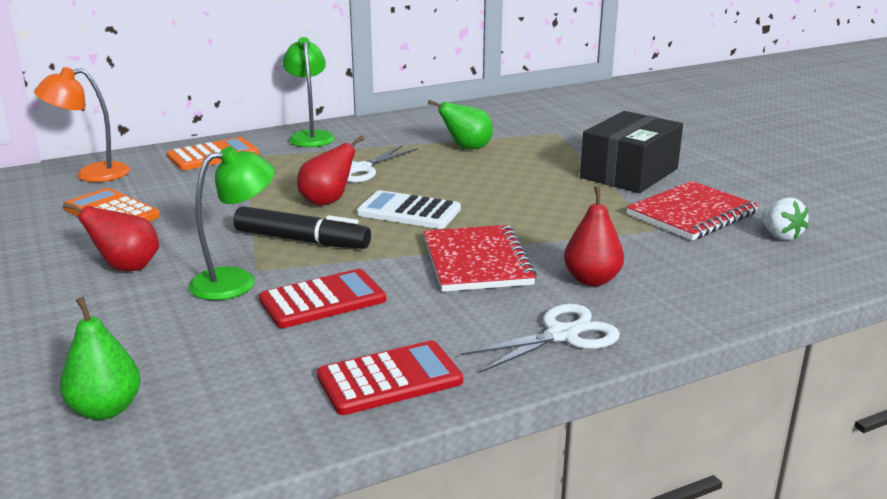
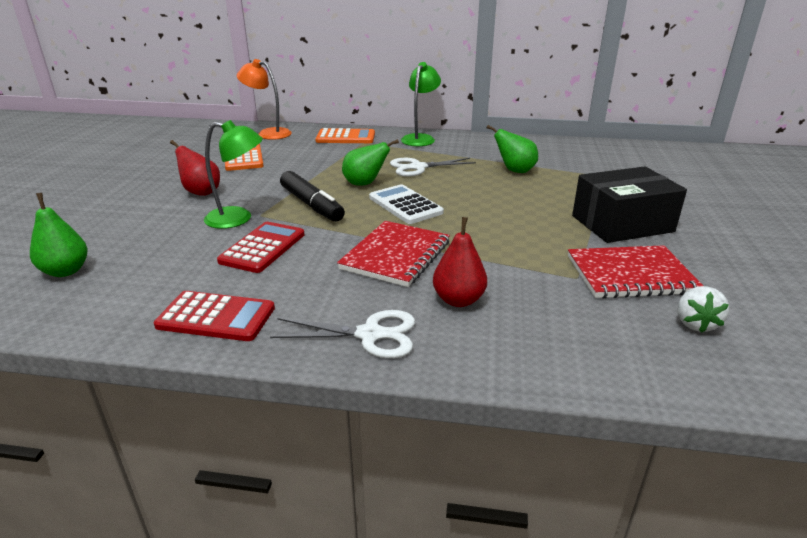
camera: 35 degrees right, 5 degrees up
(322, 300) = (263, 248): red calculator -> red calculator turned 75 degrees counterclockwise
(327, 202) = (365, 184): red pear -> green pear

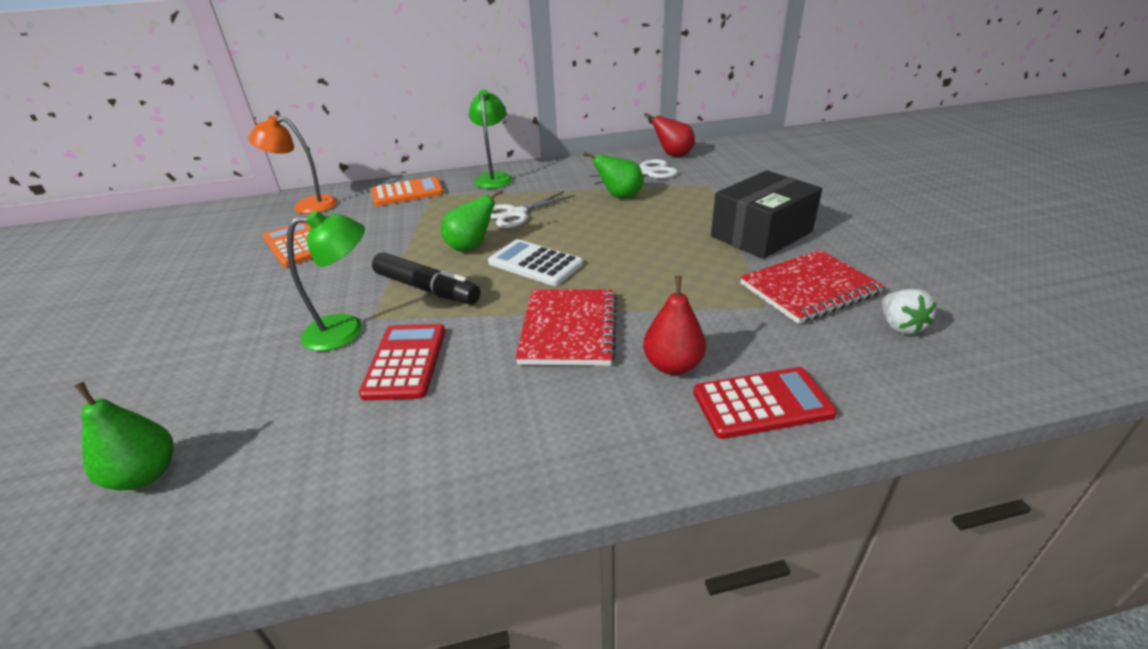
camera: 20 degrees left, 5 degrees up
(201, 192) = (270, 305): red pear -> red pear (673, 155)
(216, 317) = (411, 476): red calculator -> red calculator (762, 403)
(370, 335) = (611, 439): white scissors -> white scissors (647, 172)

